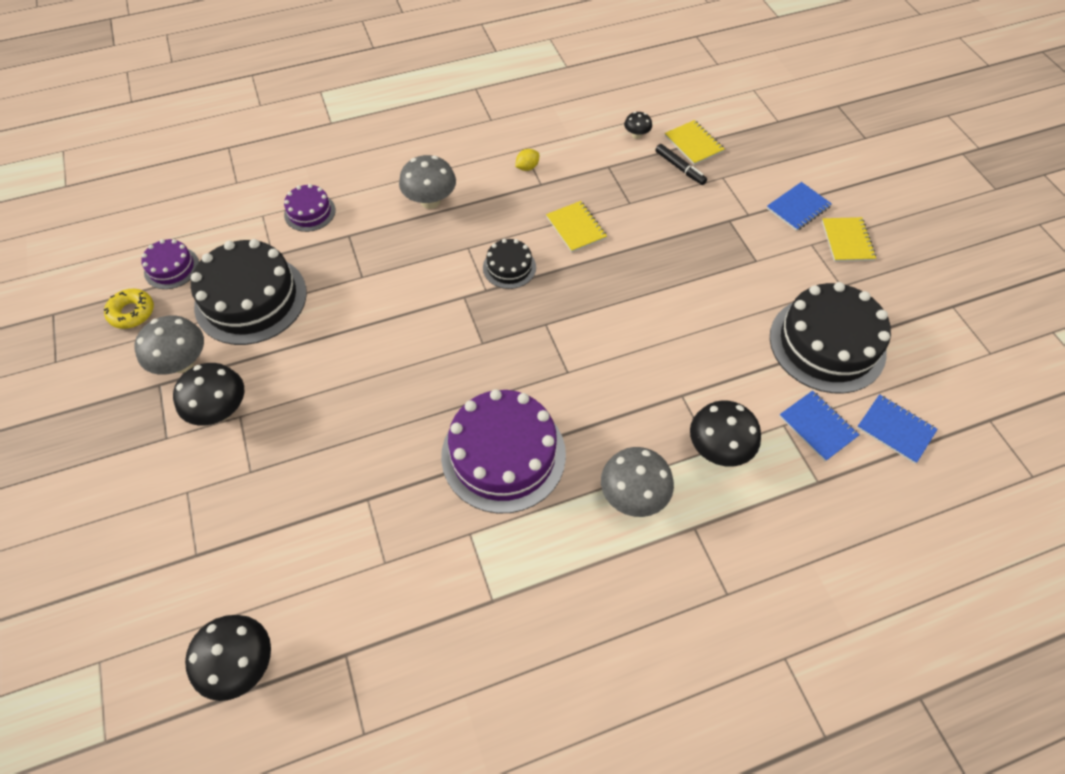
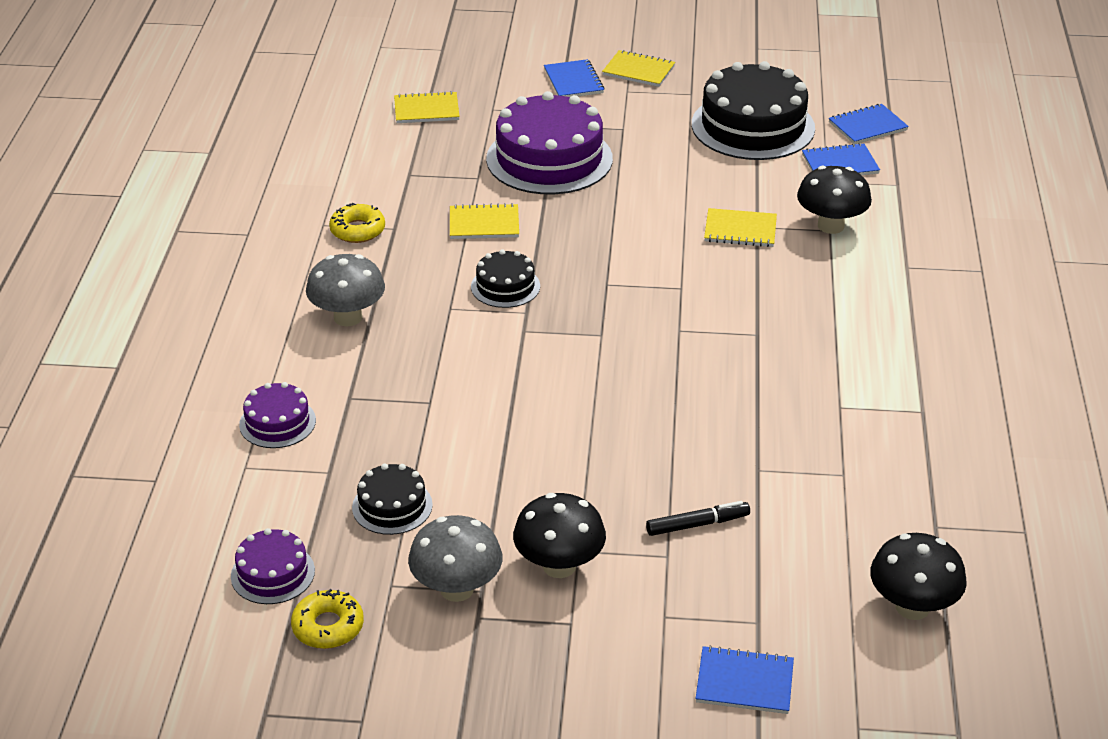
camera: 65 degrees left, 20 degrees down
(131, 567) = (744, 682): none -> blue notebook
(251, 299) = (392, 506): black cake -> black cake, size x0.50
(503, 454) = (758, 359): purple cake -> purple cake (549, 159)
(527, 167) = (357, 230): yellow lemon -> yellow donut
(633, 495) = (853, 291): grey mushroom -> none
(636, 135) = (377, 141): black mushroom -> none
(669, 385) = (740, 230): none -> yellow notebook
(680, 168) = (455, 130): black marker -> black marker (697, 524)

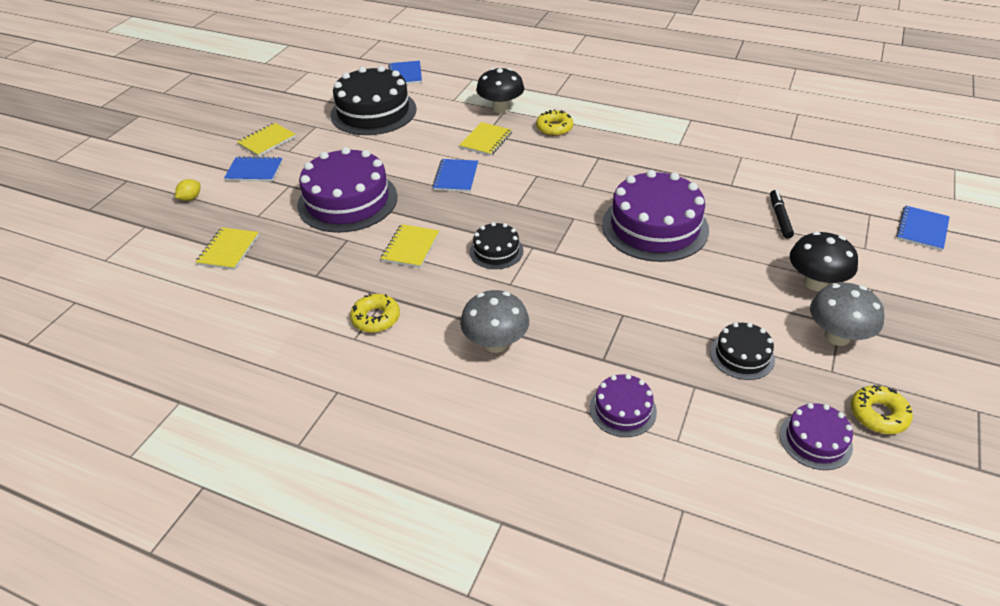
camera: 70 degrees left, 5 degrees up
(502, 59) = (191, 198): none -> yellow lemon
(616, 407) = (655, 227): none -> purple cake
(809, 282) = (554, 128): none -> yellow donut
(840, 164) = (438, 92): blue notebook -> blue notebook (456, 177)
(912, 607) = (856, 160): black mushroom -> none

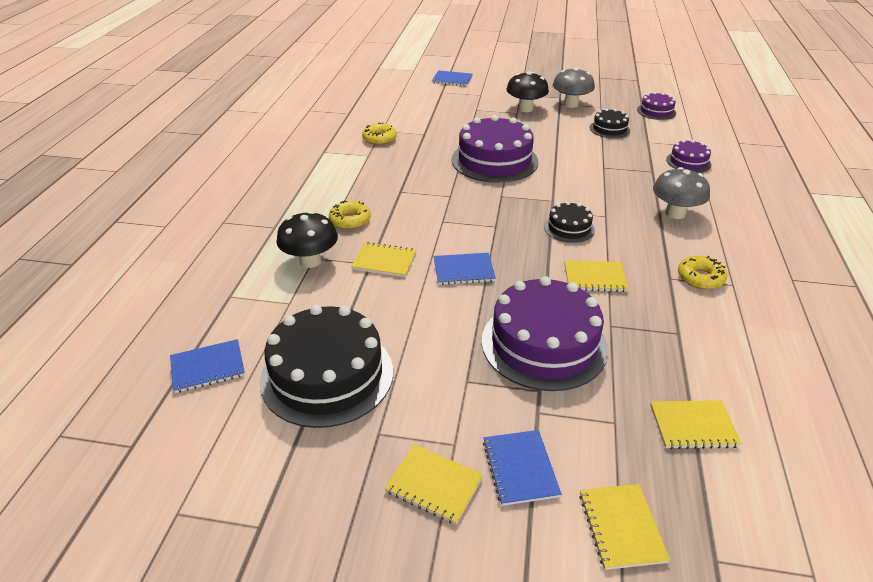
camera: 105 degrees left, 5 degrees down
(191, 198) = (621, 527): yellow lemon -> yellow notebook
(779, 218) = (460, 118): black marker -> none
(878, 414) = (623, 97): yellow donut -> yellow donut (379, 139)

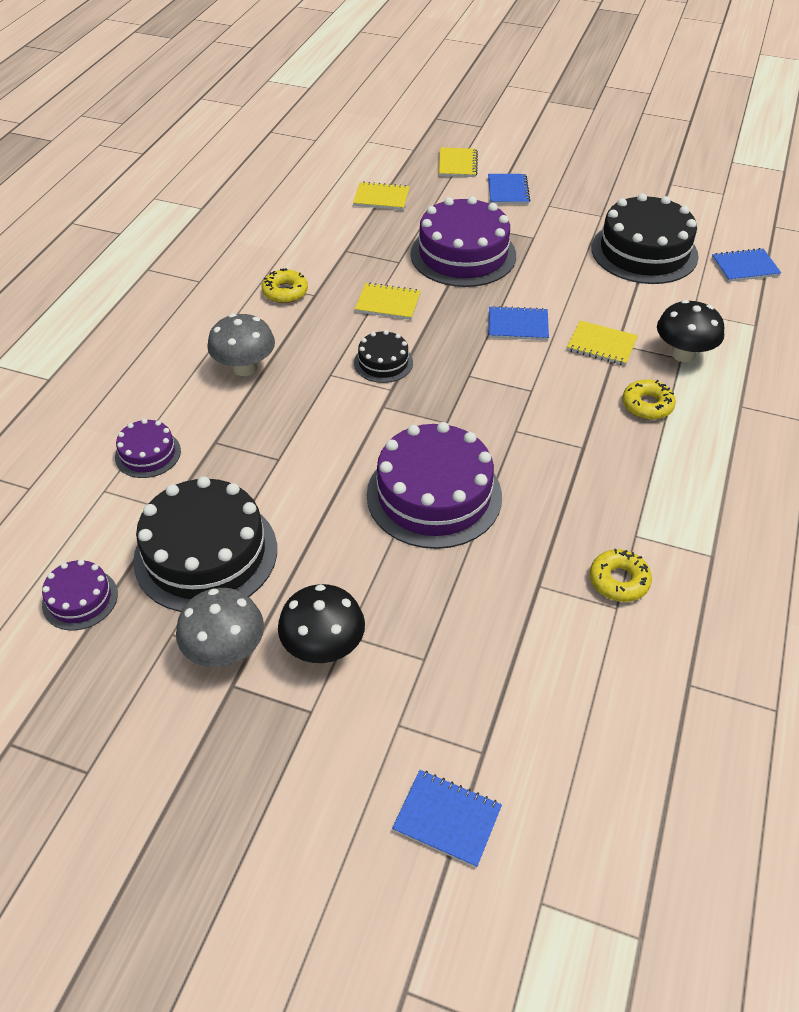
camera: 170 degrees left, 10 degrees up
(434, 485) = (564, 189): yellow notebook -> none
(609, 129) = (206, 554): black cake -> black cake, size x2.01

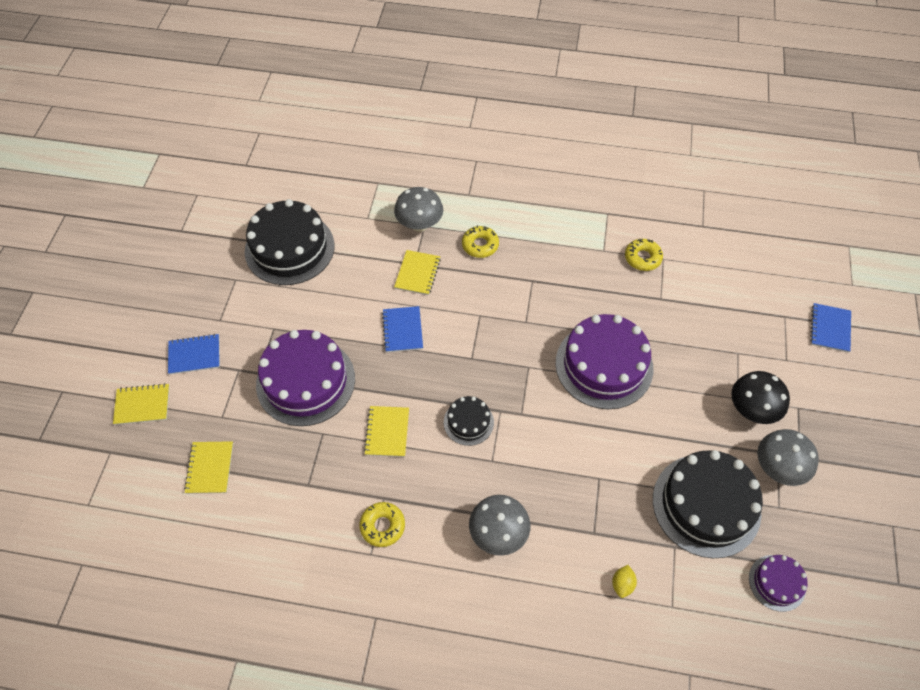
camera: 100 degrees left, 10 degrees up
(148, 454) = (622, 584): purple cake -> yellow lemon
(683, 354) = (419, 224): black mushroom -> grey mushroom
(745, 267) = (305, 185): blue notebook -> none

